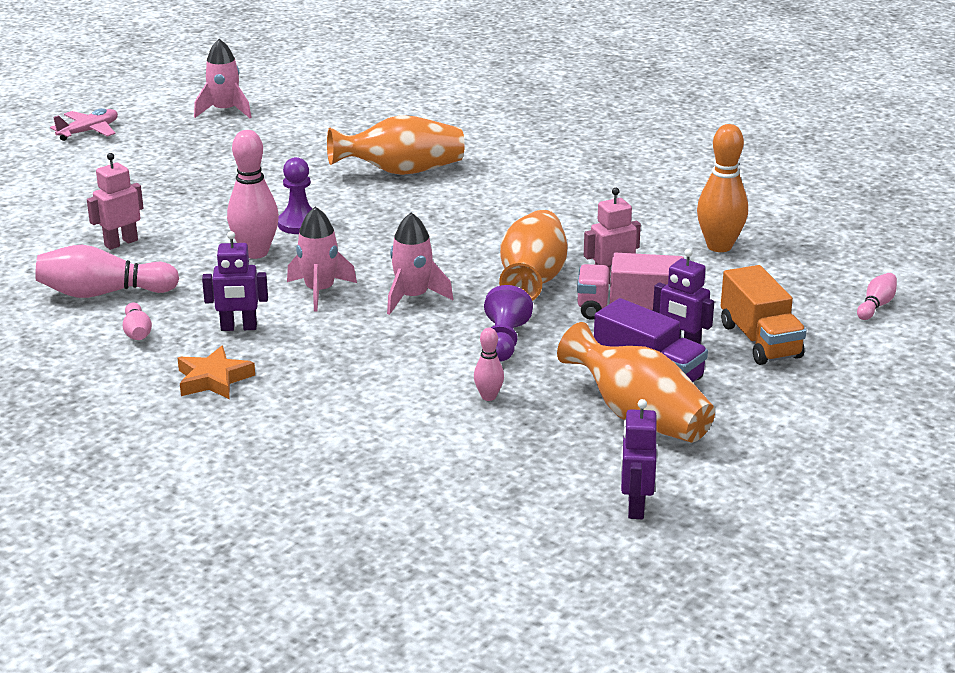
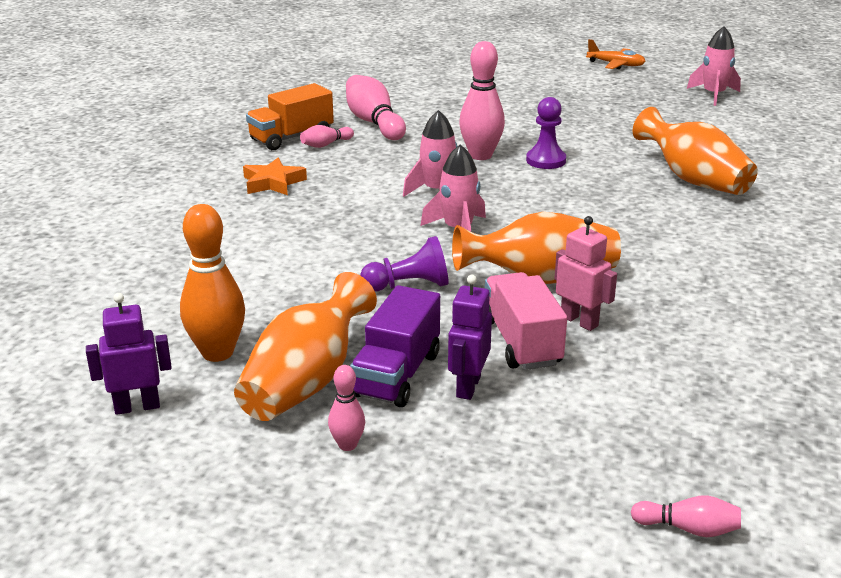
camera: 70 degrees right, 0 degrees up
(89, 131) = (616, 65): pink plane -> orange plane
(121, 243) = (453, 111): pink robot -> none
(239, 328) = (356, 175): purple robot -> none
(488, 397) = (304, 296): pink bowling pin -> pink bowling pin (347, 445)
(719, 246) = (729, 378): orange bowling pin -> orange bowling pin (217, 353)
(760, 341) = (519, 440): orange truck -> orange truck (291, 137)

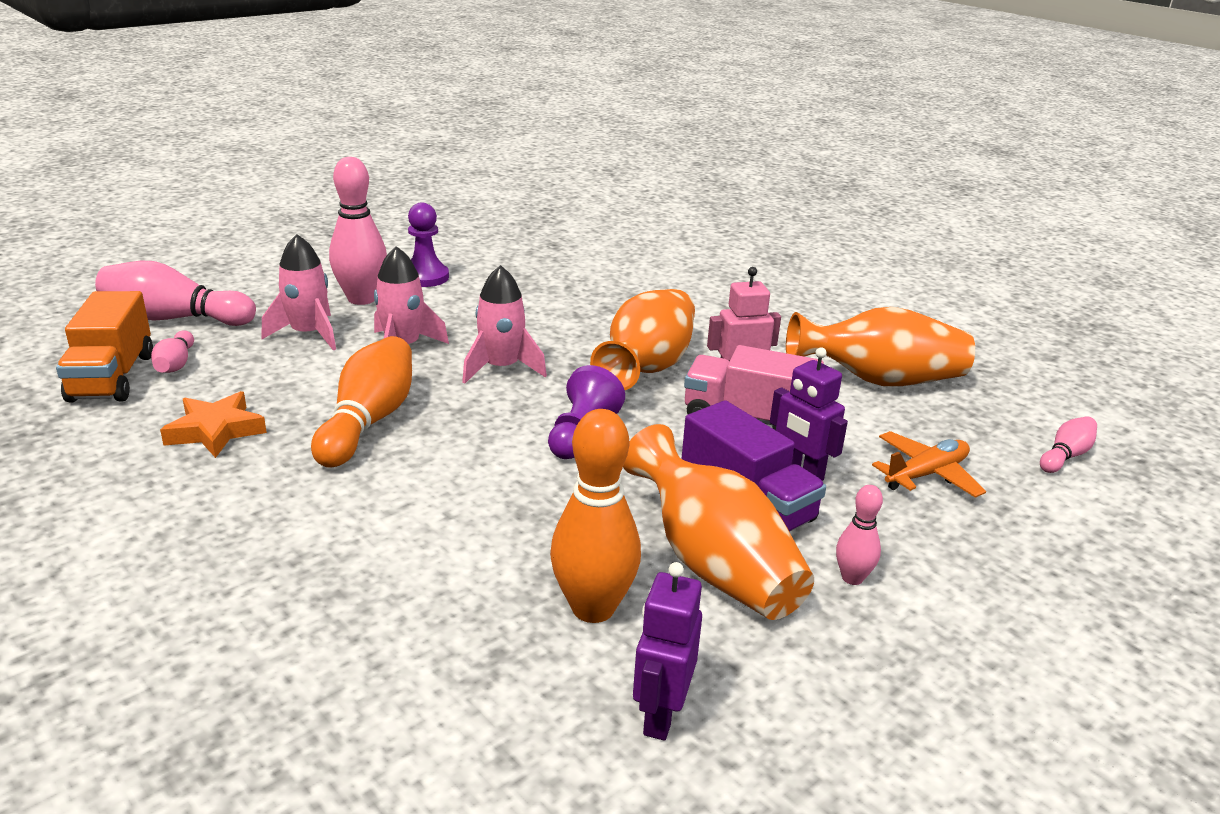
camera: 60 degrees left, 0 degrees up
(335, 216) = (368, 421): none -> orange bowling pin
(616, 65) = (284, 175): orange plane -> orange plane (926, 474)
(693, 179) = (558, 242): orange vase -> orange vase (879, 381)
(713, 95) = (421, 173): pink rocket -> pink rocket (308, 334)

